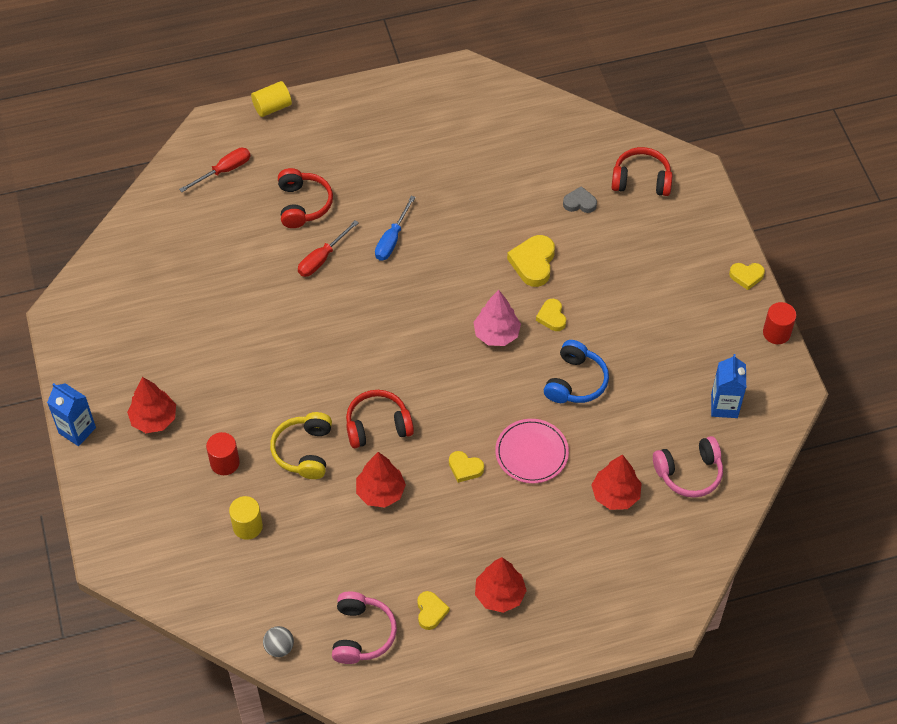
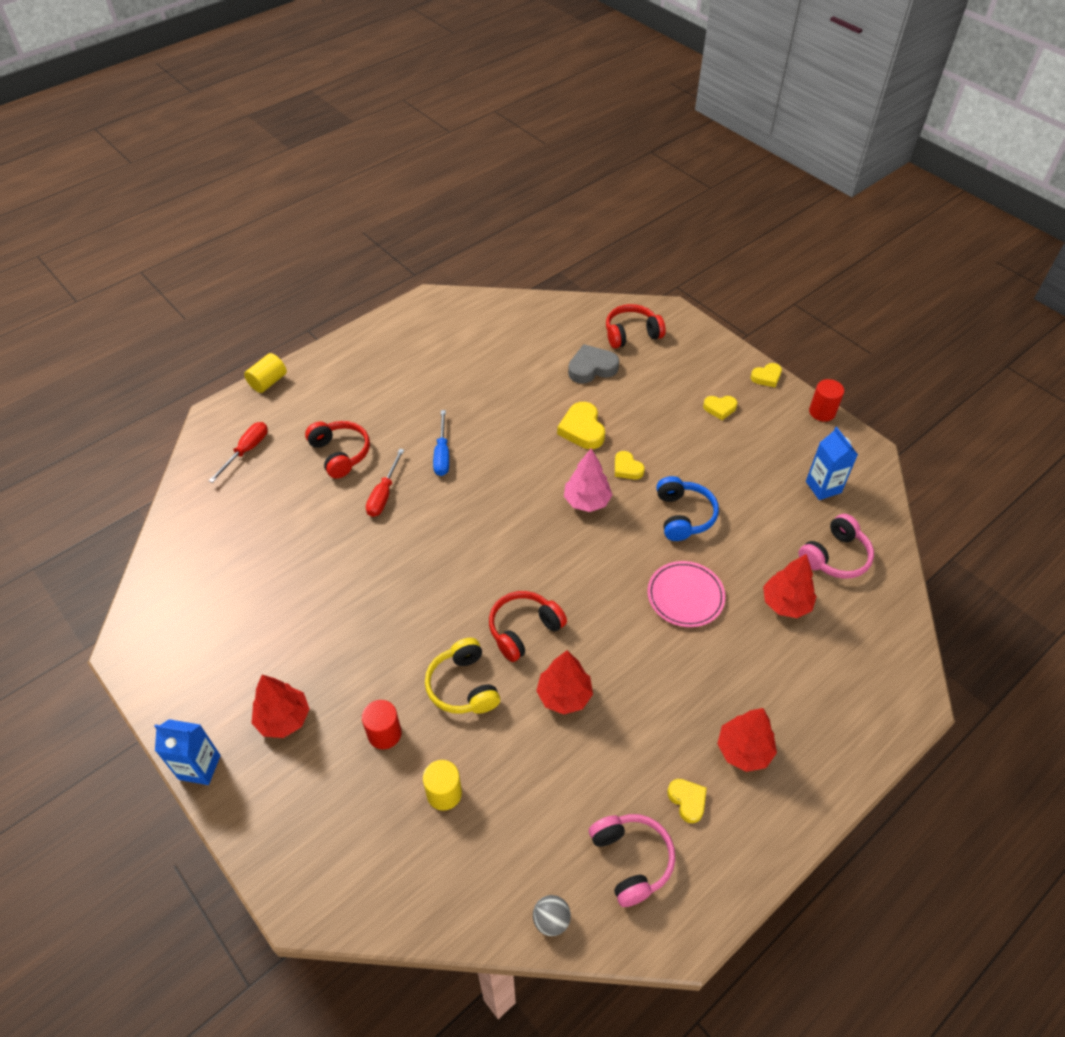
camera: 25 degrees left, 5 degrees down
(465, 468) = (632, 636): yellow heart -> yellow heart (720, 408)
(579, 203) = (592, 368): grey heart -> grey heart, size x1.62

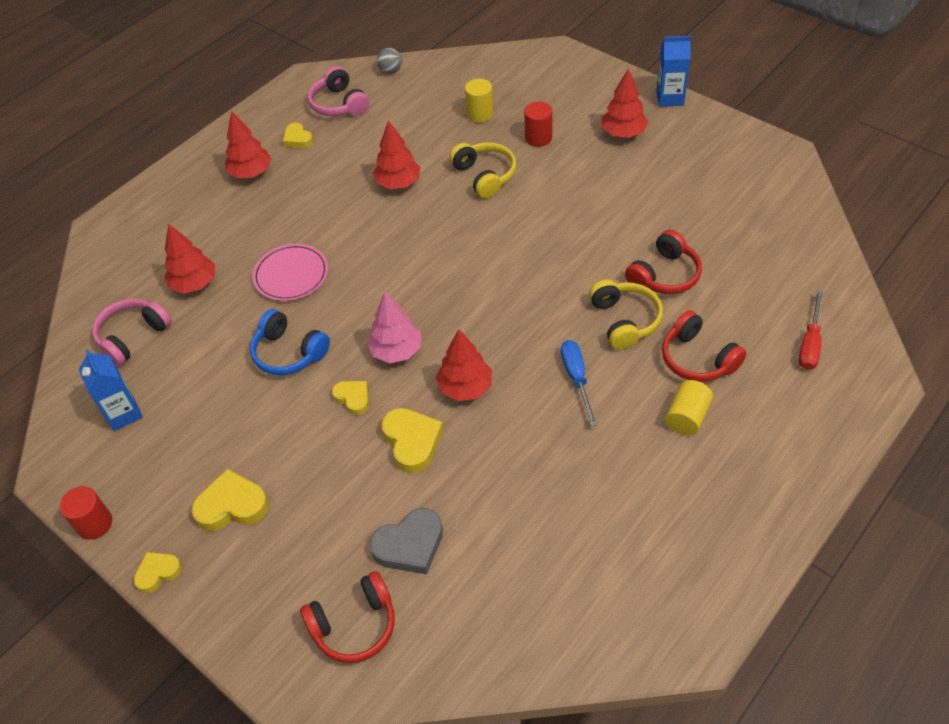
camera: 175 degrees right, 0 degrees up
(268, 382) = (849, 442): yellow cylinder -> yellow cylinder (687, 417)
(383, 494) = (624, 320): red screwdriver -> yellow headphones
(524, 630) = (442, 223): red headphones -> red headphones (664, 275)
(533, 462) = (465, 387): none -> red tree
(683, 516) = (289, 353): blue headphones -> blue headphones turned 45 degrees counterclockwise
(720, 408) = (232, 505): yellow heart -> yellow heart, size x1.62

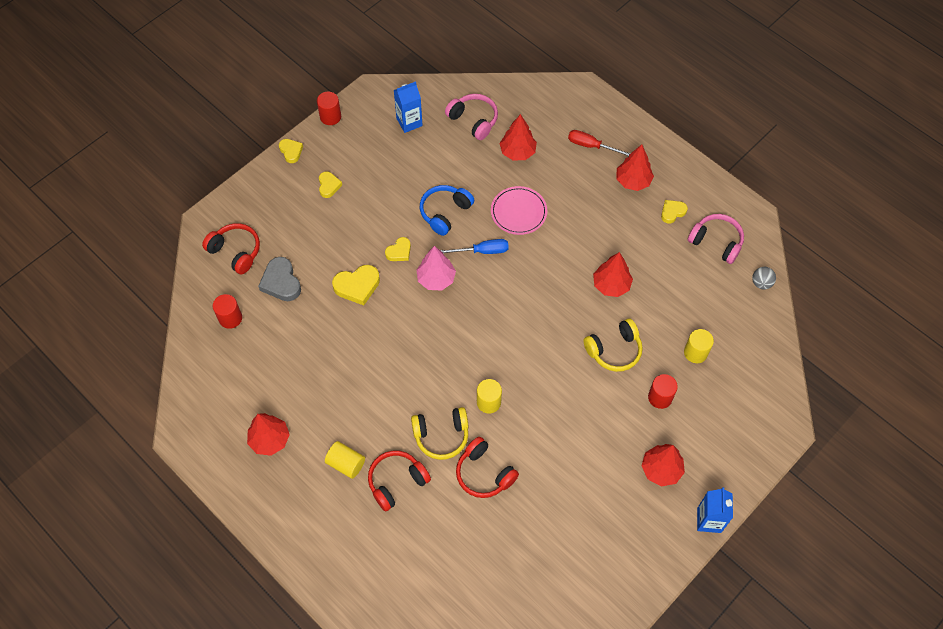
camera: 90 degrees right, 10 degrees up
(232, 505) = (329, 186): yellow heart -> yellow heart, size x0.62
(339, 104) = (716, 242): pink headphones -> pink headphones turned 60 degrees clockwise
(354, 625) = (235, 252): red headphones -> red headphones turned 150 degrees clockwise
(465, 387) = (396, 321): red tree -> red tree (270, 440)
(479, 609) = (230, 318): none -> red cylinder
(570, 279) = (488, 402): none -> yellow cylinder
(576, 378) = (392, 394): blue screwdriver -> blue screwdriver (482, 251)
(810, 343) = (398, 569): red screwdriver -> red screwdriver (591, 146)

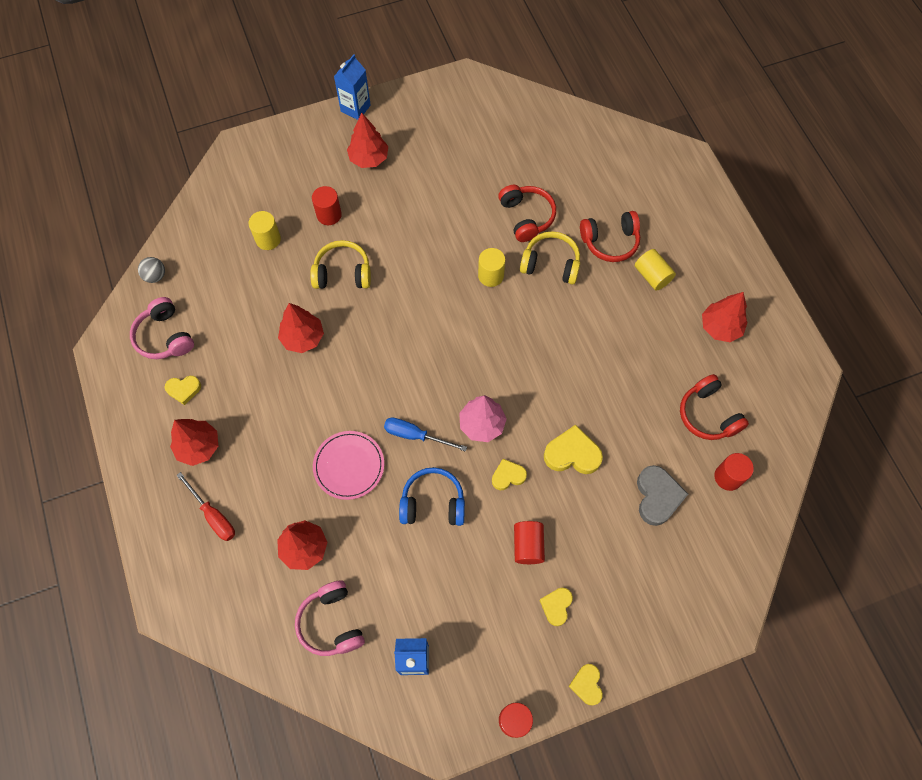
camera: 155 degrees left, 5 degrees up
(235, 252) = (700, 561): red headphones -> red headphones (708, 414)
(364, 213) = (528, 545): none -> red cylinder
(445, 213) = (433, 503): blue headphones -> blue headphones turned 150 degrees counterclockwise

